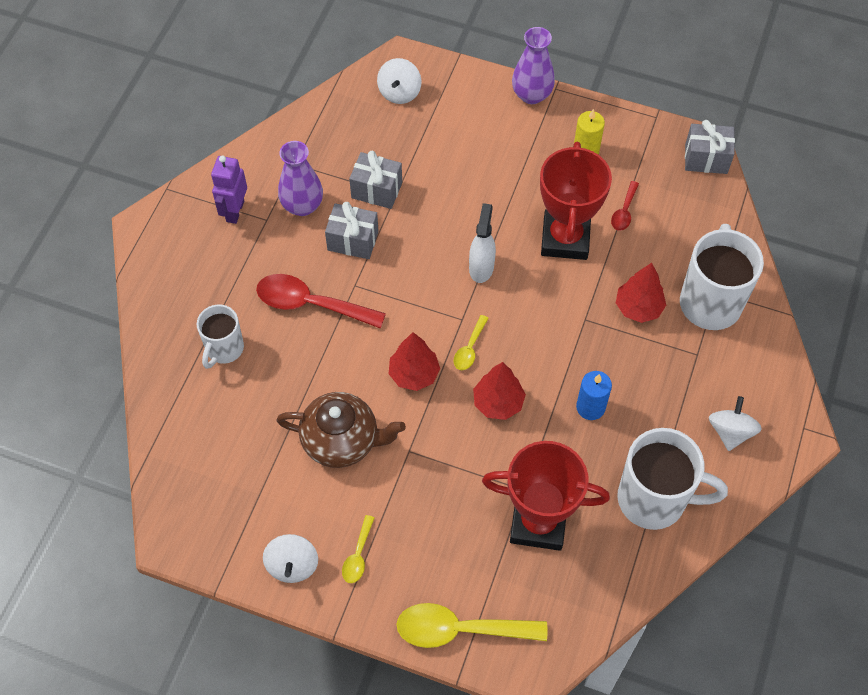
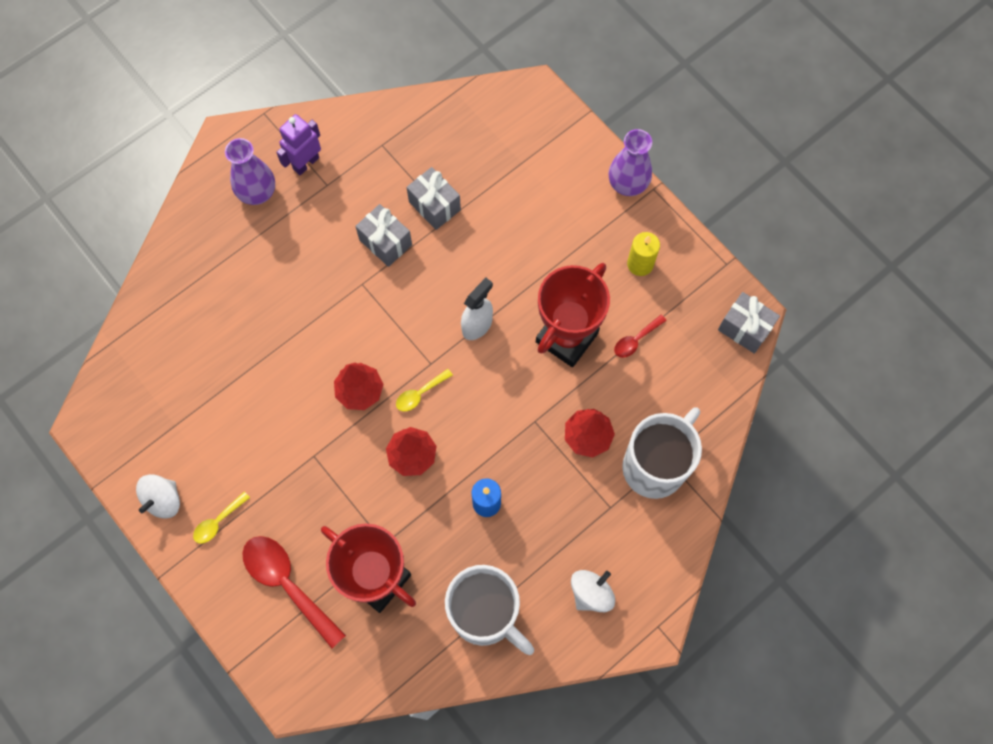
camera: 30 degrees right, 10 degrees up
(224, 349) = (223, 284): white mug -> none
(302, 205) = (364, 187): purple vase -> purple vase (257, 193)
(311, 304) = (315, 281): red spoon -> red spoon (287, 584)
(342, 440) = (266, 416): brown teapot -> none
(399, 92) = (512, 122): white spinning top -> none
(460, 629) = (257, 630): yellow spoon -> none

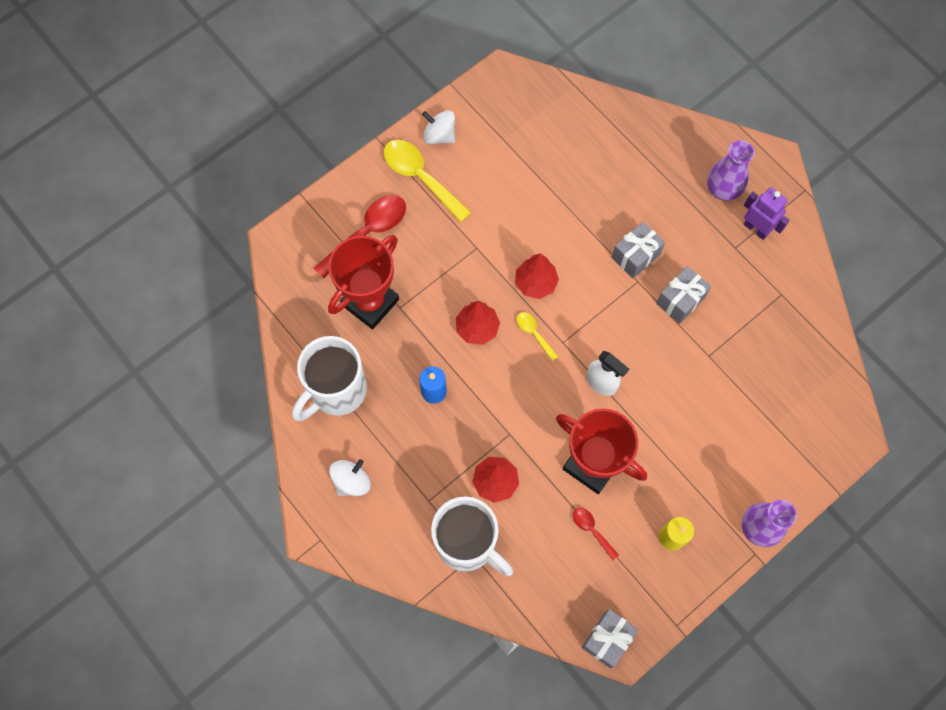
camera: 90 degrees right, 0 degrees up
(218, 522) = (420, 177): yellow spoon -> yellow spoon, size x1.99
(434, 206) = (721, 343): grey gift -> grey gift (635, 256)
(591, 593) = (351, 481): white spinning top -> white spinning top turned 90 degrees counterclockwise

